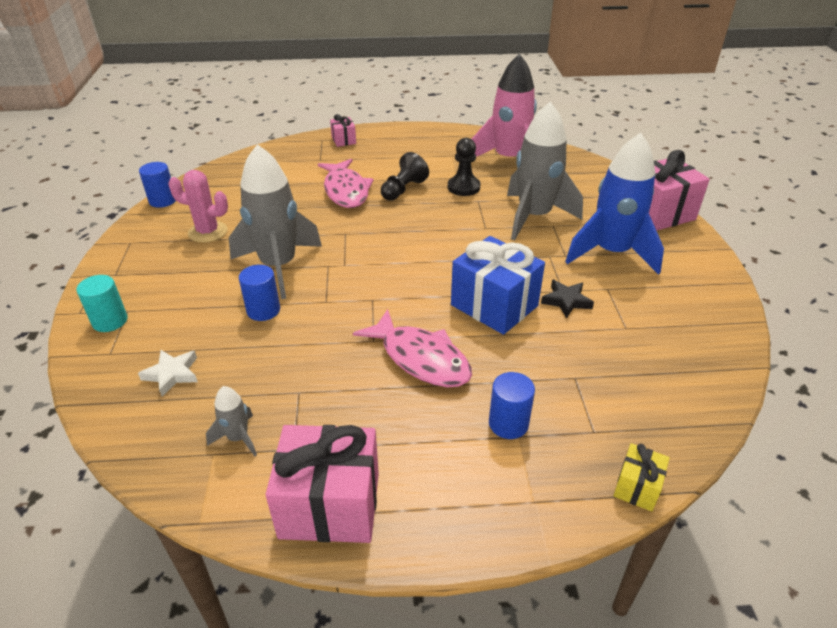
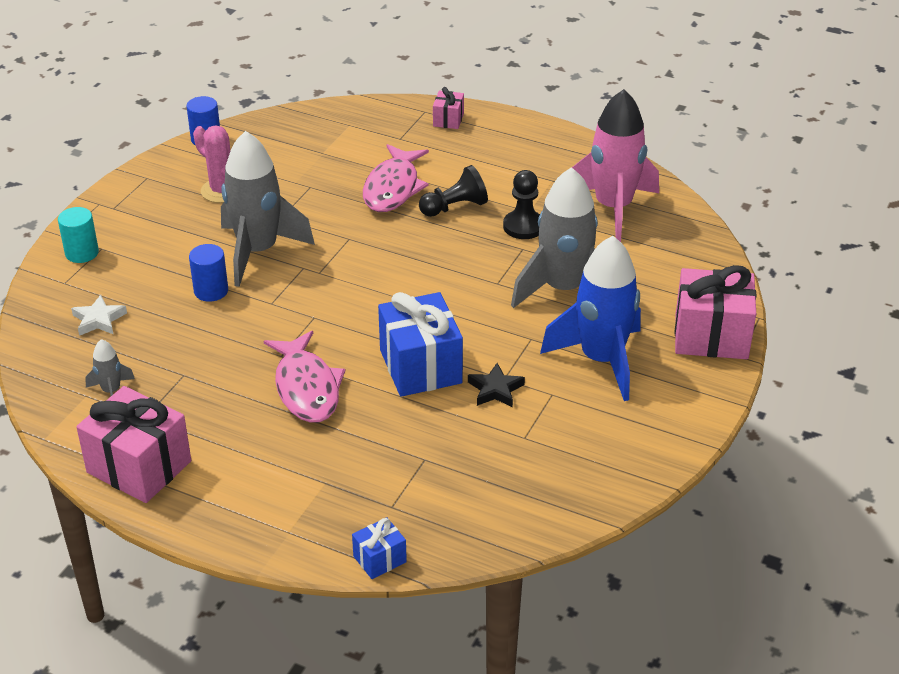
camera: 30 degrees right, 0 degrees up
(508, 424) = (327, 470): blue cylinder -> none
(637, 487) = (379, 559): yellow gift -> blue gift

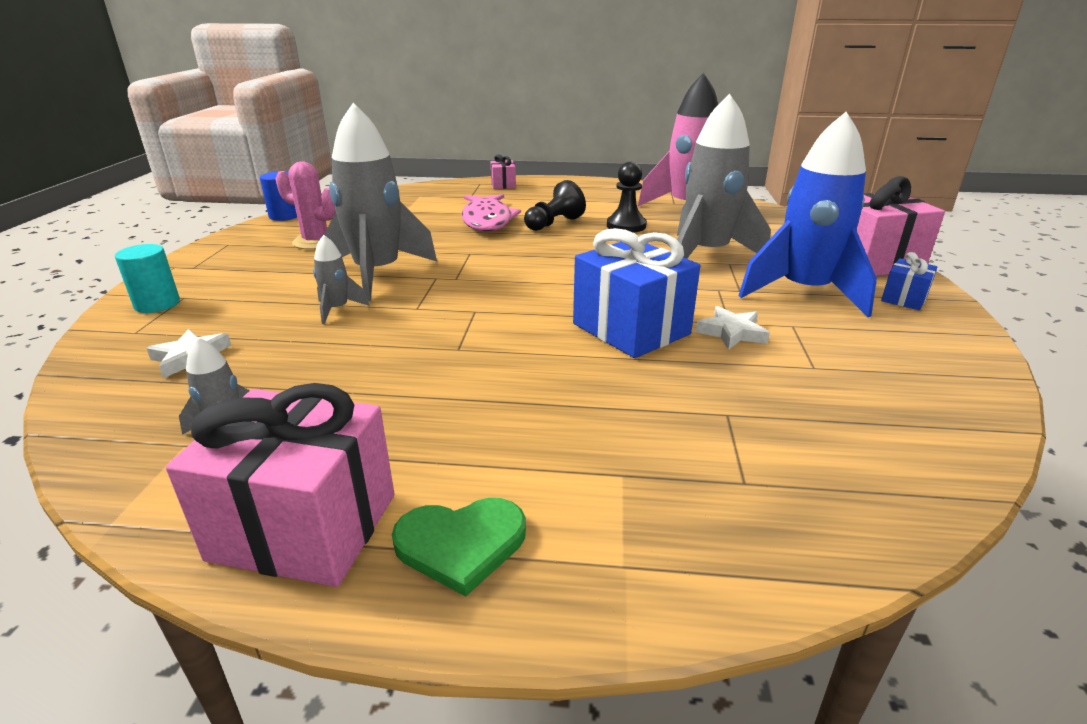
camera: 20 degrees left, 10 degrees down
(211, 291) = (337, 309): blue cylinder -> grey rocket
(213, 498) = (461, 544): none -> green heart
(306, 387) = (512, 372): pink fish -> none
(379, 559) = (807, 568): blue gift -> blue gift (904, 299)
(495, 389) = (731, 333): black star -> white star

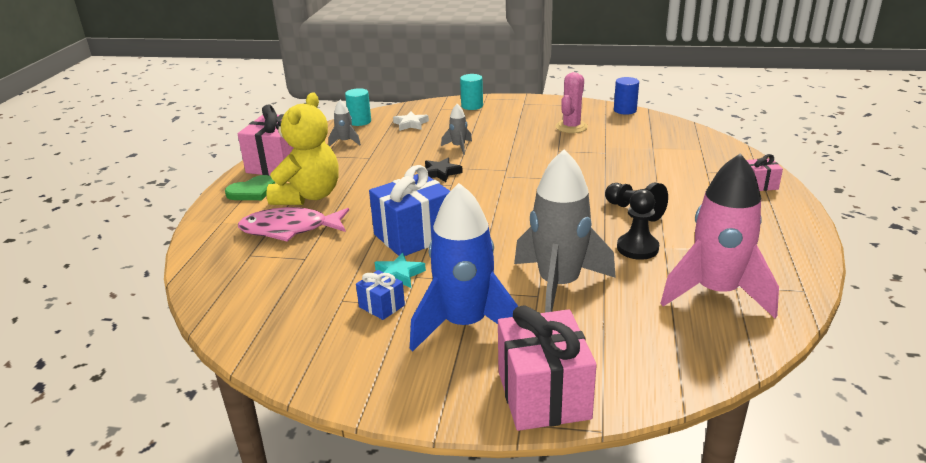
camera: 95 degrees right, 0 degrees up
(110, 424) = (360, 121): none -> turquoise cylinder
(378, 274) = (512, 152): grey rocket -> none
(431, 319) = (441, 173): none -> black star
(461, 544) = (252, 191): green heart -> green heart turned 120 degrees counterclockwise
(487, 220) = (635, 181): pink fish -> pink fish (290, 229)
(499, 444) = (308, 196): none -> yellow teddy bear
(731, 333) = (399, 275): white star -> turquoise star
(904, 299) = (444, 385): blue gift -> blue gift (381, 306)

